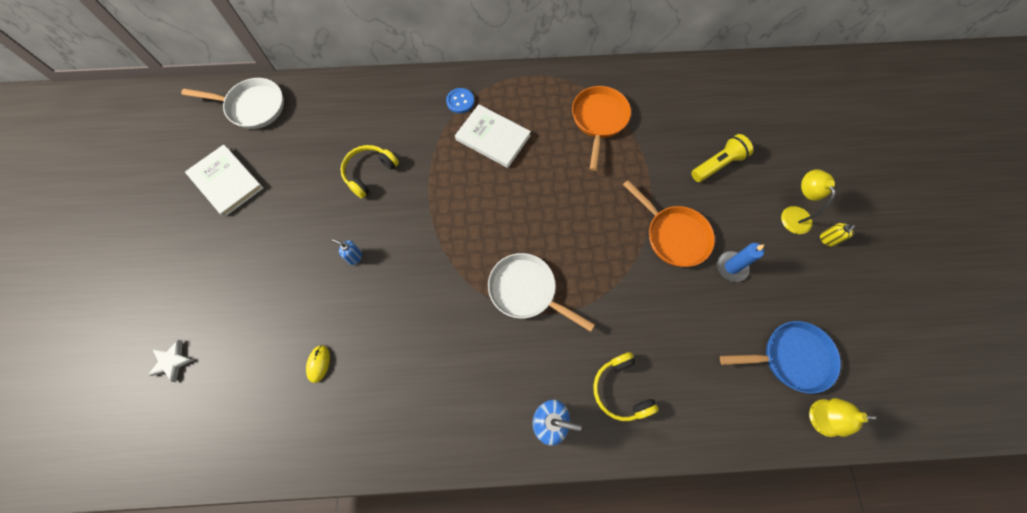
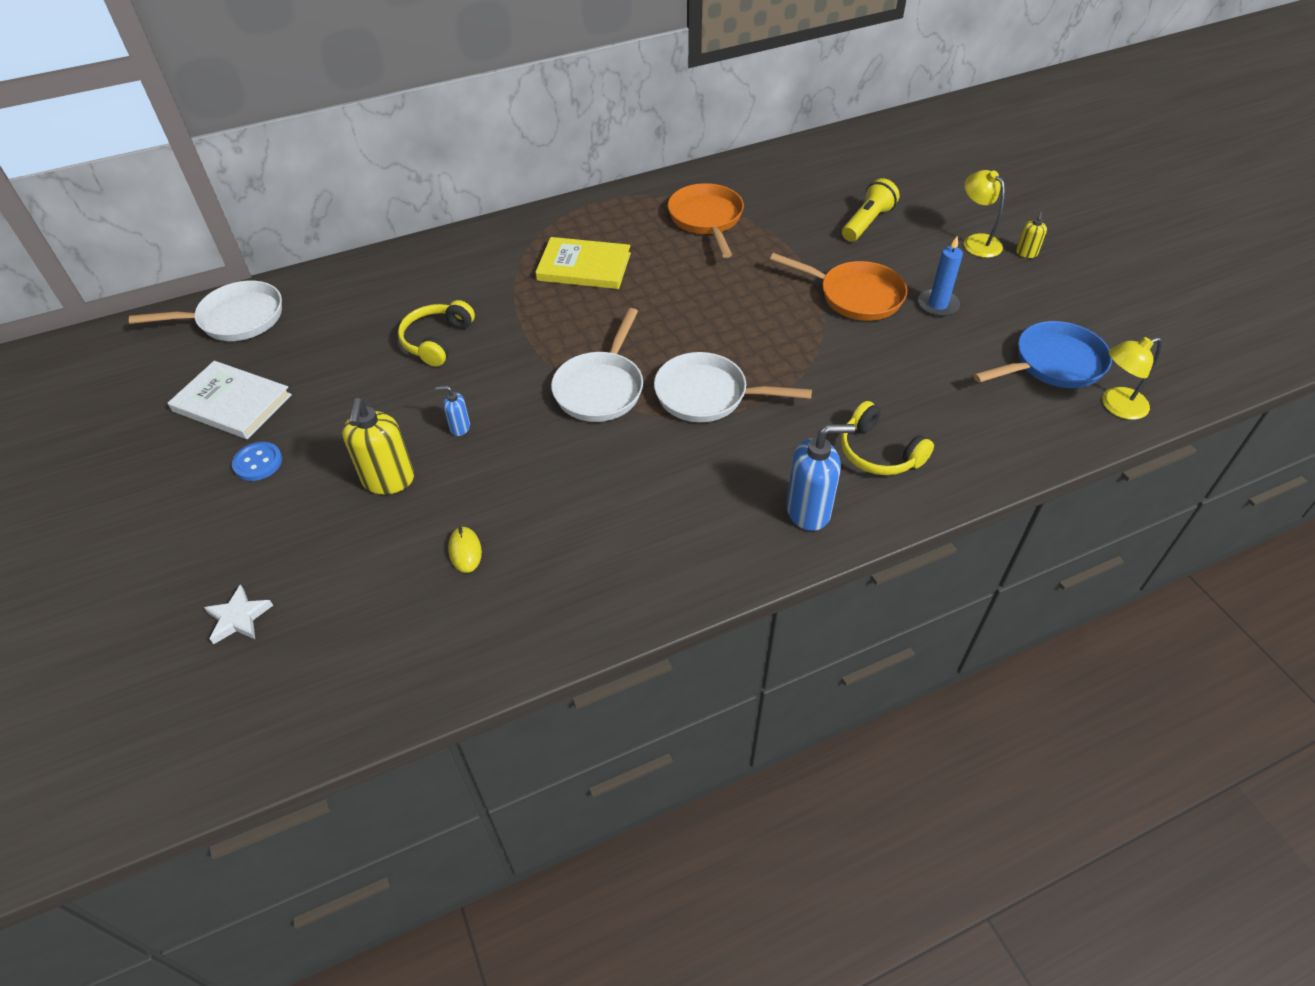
camera: 20 degrees left, 20 degrees down
(295, 285) = (388, 480): none -> yellow soap dispenser
(458, 256) = (601, 388): none -> white pan
(460, 101) = (523, 244): blue button -> blue button (258, 463)
(493, 137) = (584, 267): white book -> yellow book

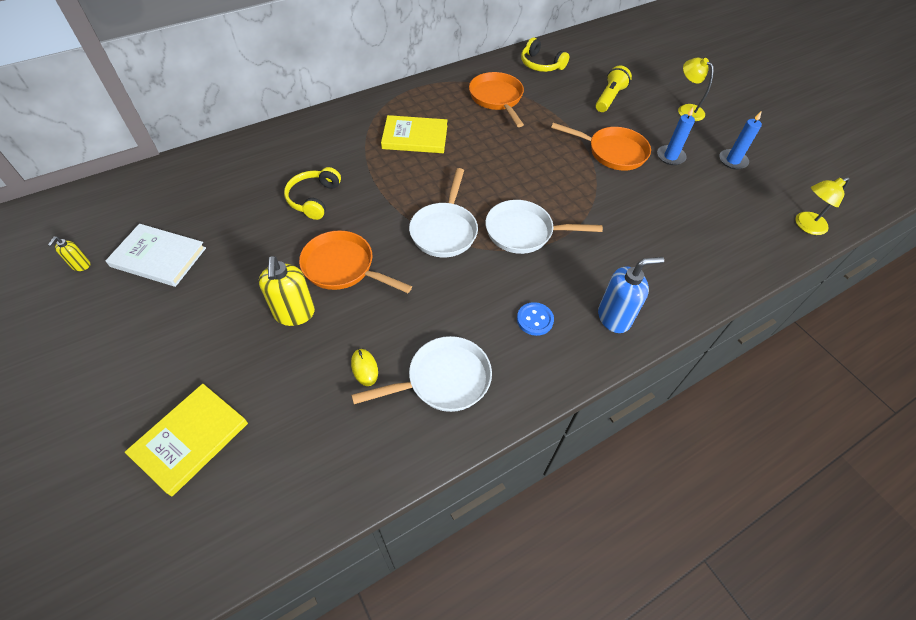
camera: 10 degrees left, 5 degrees up
(235, 319) = (151, 188): white pan -> white pan (443, 380)
(238, 618) = (190, 439): white star -> yellow book
(258, 463) = (187, 306): blue button -> blue button (535, 320)
(459, 427) = (343, 267): blue soap dispenser -> orange pan
(879, 452) = (654, 269): yellow headphones -> yellow headphones (541, 64)
(1026, 253) = (721, 117): yellow soap dispenser -> yellow soap dispenser (81, 265)
(1028, 314) = (732, 161): none -> blue candle
(1053, 364) = (757, 197): blue pan -> none

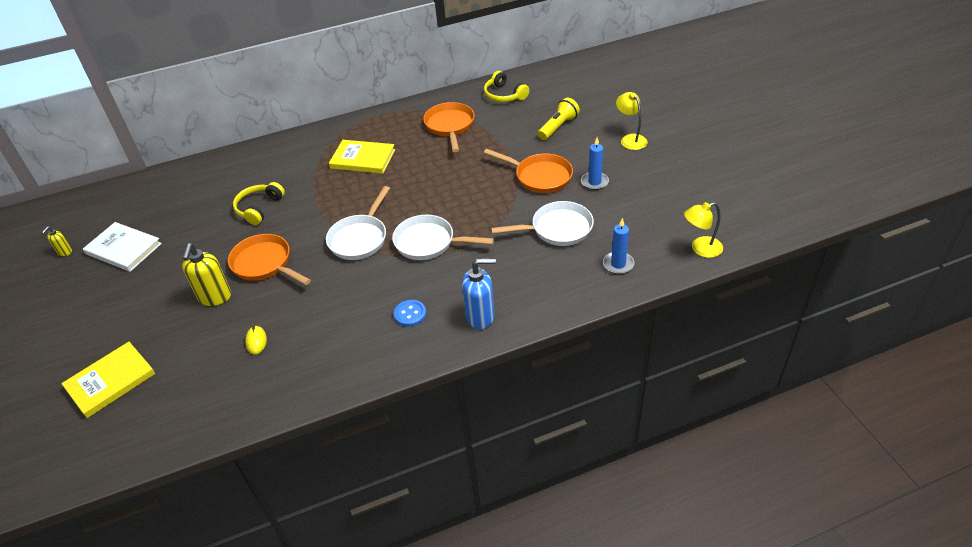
camera: 15 degrees right, 10 degrees down
(443, 380) = (315, 355): white pan -> white pan (557, 229)
(732, 161) = (655, 187): blue candle -> blue candle (618, 264)

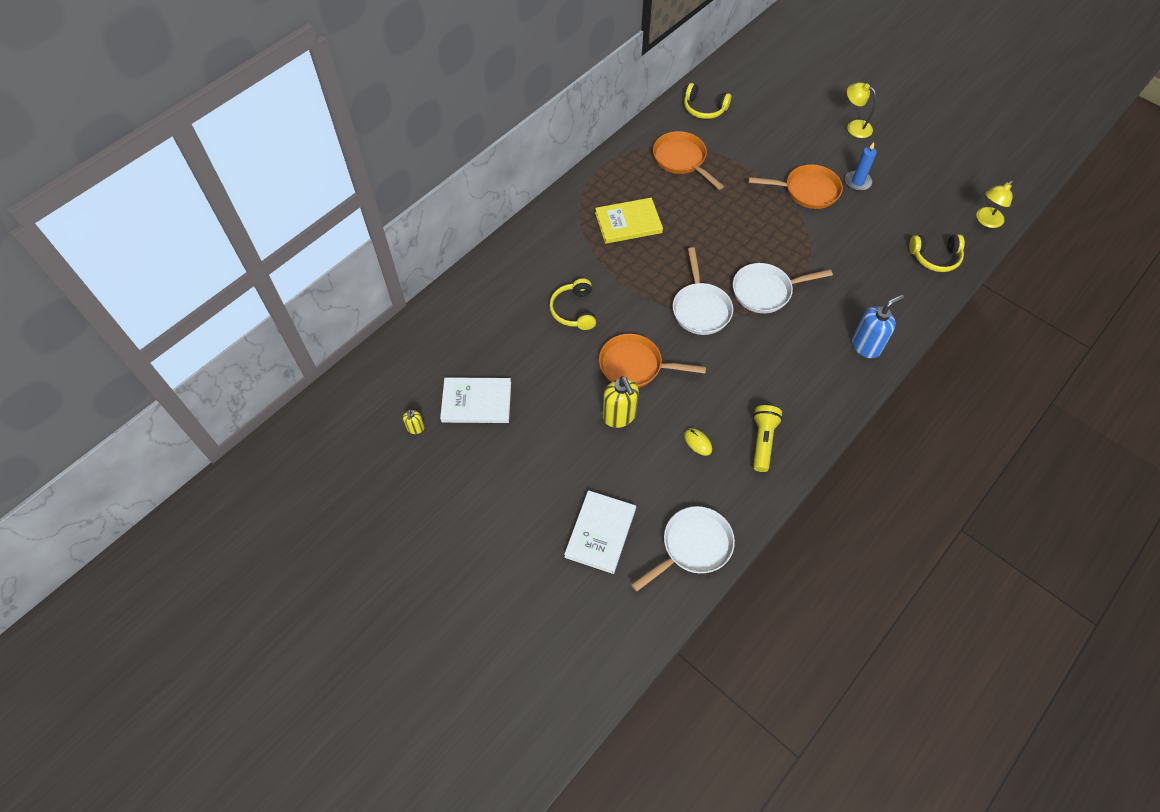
camera: 30 degrees left, 15 degrees up
(110, 381) = (600, 533): yellow book -> white book
(410, 314) = (807, 365): blue button -> none
(557, 229) = (862, 240): white pan -> white pan (692, 547)
(558, 127) = (782, 131): yellow flashlight -> yellow flashlight (762, 441)
(618, 264) = (935, 257): blue candle -> yellow headphones

